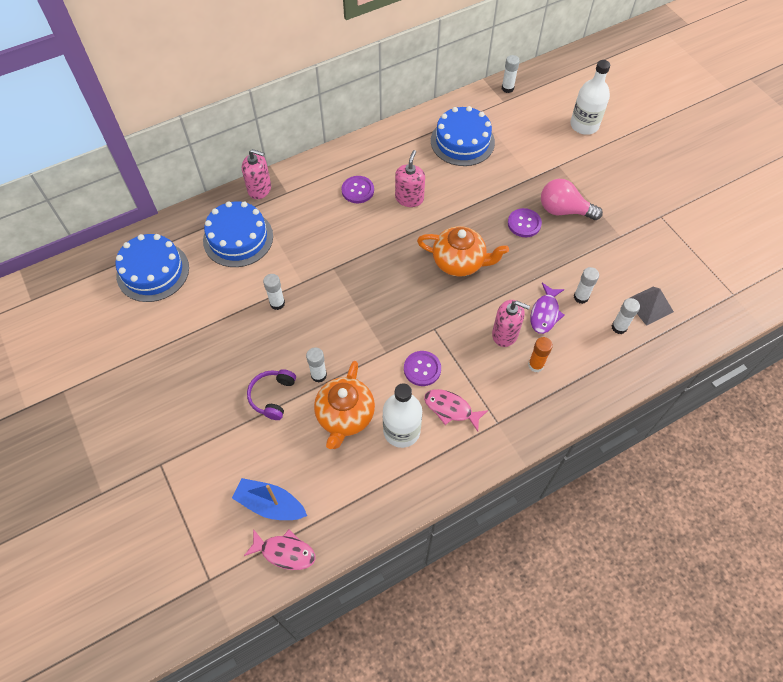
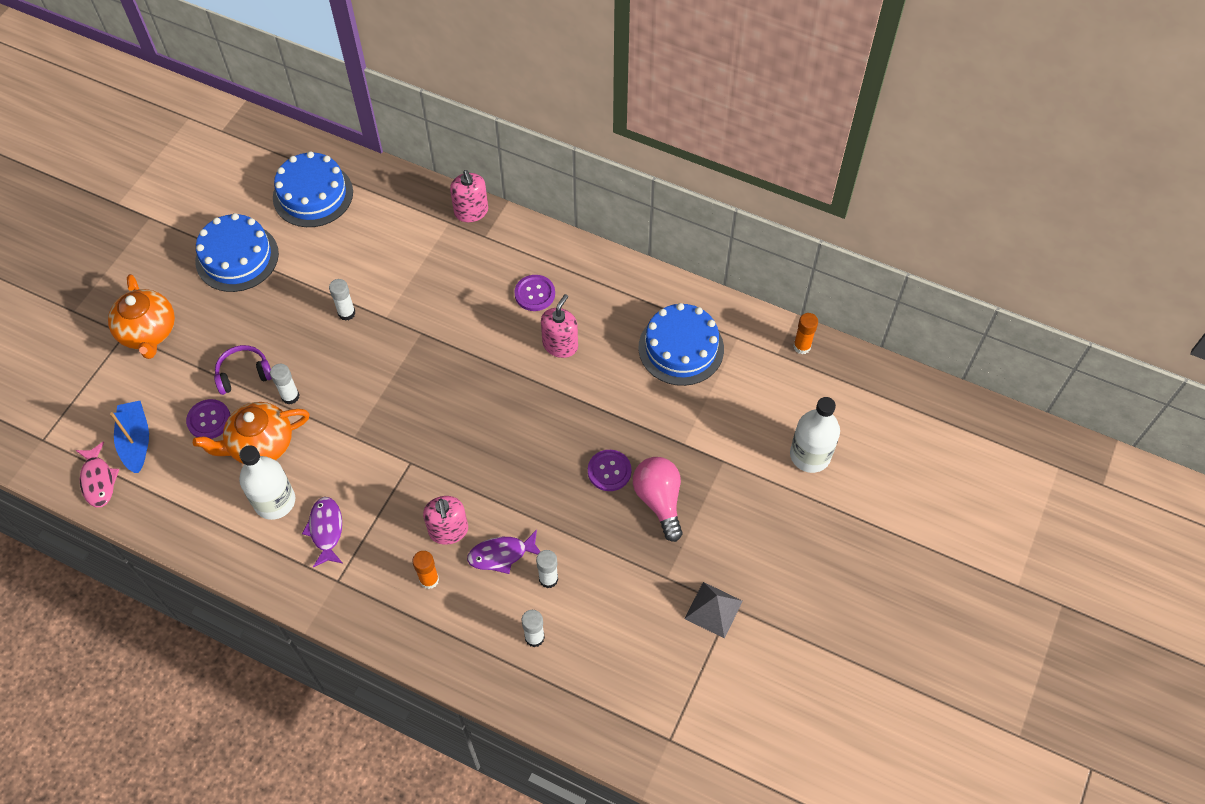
camera: 55 degrees right, 0 degrees up
(238, 238) = (398, 234): blue cake -> blue cake (237, 257)
(409, 198) = (560, 345): pink soap dispenser -> pink soap dispenser turned 45 degrees counterclockwise
(422, 369) = (355, 479): purple button -> purple button (209, 420)
(450, 409) = (326, 530): pink fish -> purple fish
(459, 262) = (510, 438): orange teapot -> orange teapot (148, 332)
(507, 88) = (802, 346): white glue stick -> orange glue stick
(649, 305) = (587, 655): grey pyramid -> grey pyramid (713, 609)

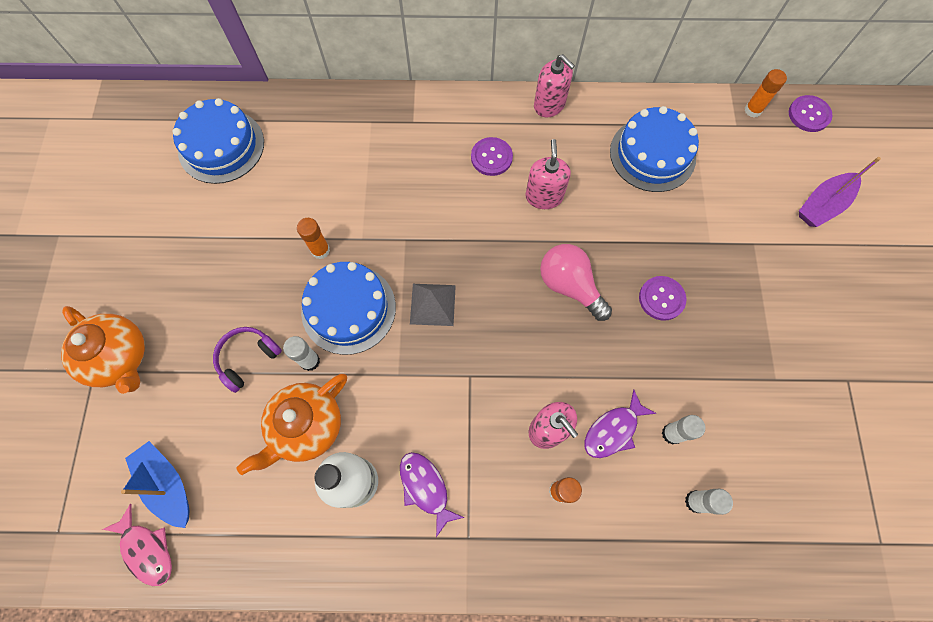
camera: 25 degrees left, 10 degrees up
(209, 420) = (236, 425): purple button -> purple button (809, 115)
(237, 257) = (175, 239): blue cake -> blue cake (348, 309)
(346, 313) = (320, 250): white glue stick -> orange glue stick
(471, 212) = (386, 103): pink soap dispenser -> pink soap dispenser (549, 105)
(659, 500) = (723, 307): pink light bulb -> pink light bulb (569, 286)
(713, 609) = (836, 391): grey pyramid -> grey pyramid (433, 304)
(810, 455) = (822, 205): white bottle -> purple boat

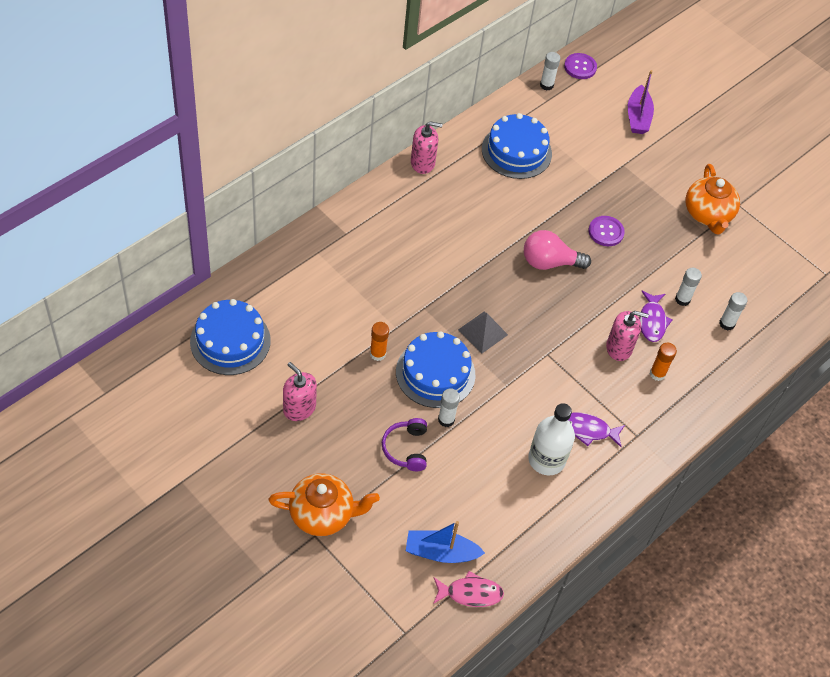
camera: 50 degrees left, 15 degrees down
(306, 427) = (486, 455): orange teapot -> orange teapot (708, 214)
(491, 157) = (422, 220): purple button -> none
(544, 196) = (480, 221): pink soap dispenser -> pink soap dispenser (299, 408)
(752, 110) = (546, 85): orange glue stick -> white glue stick

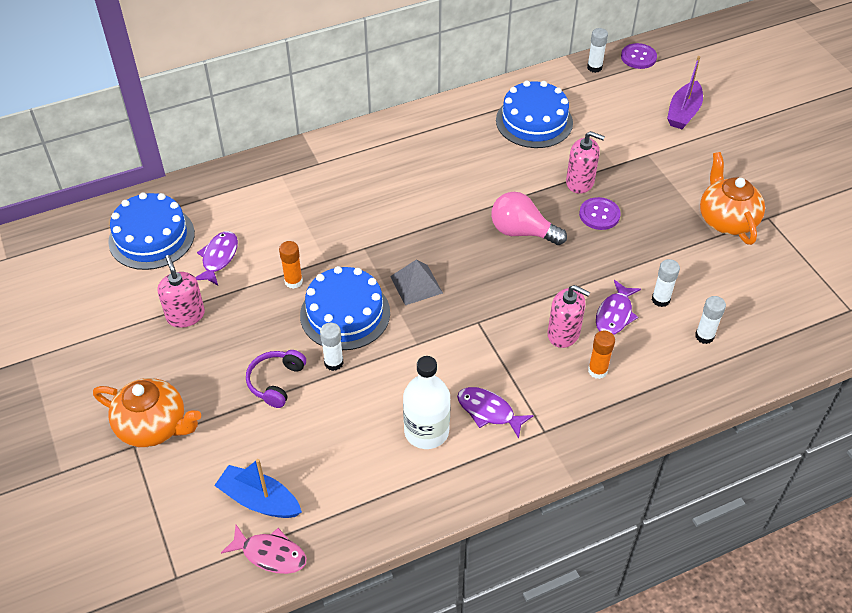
camera: 25 degrees right, 5 degrees down
(301, 347) = (218, 258): none -> purple fish
(423, 163) = (429, 114): pink soap dispenser -> pink soap dispenser (580, 182)
(708, 214) = (726, 220): orange teapot -> orange teapot turned 150 degrees clockwise

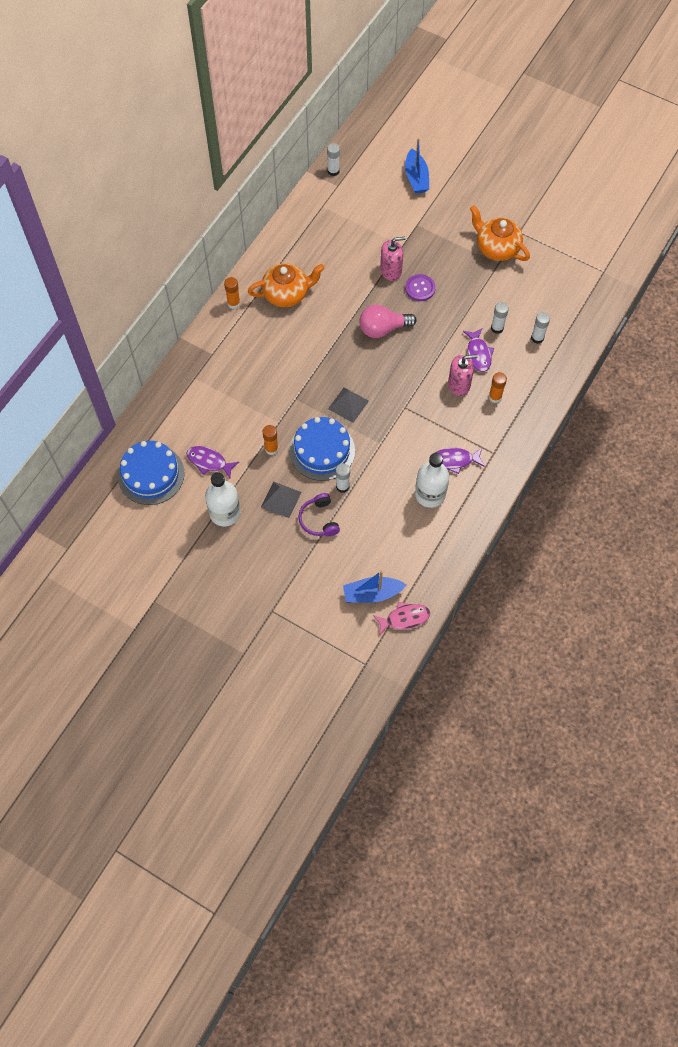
camera: 35 degrees left, 15 degrees up
(153, 426) = (272, 592): orange teapot -> orange teapot (286, 294)
(185, 315) = (225, 513): pink soap dispenser -> white bottle
(218, 258) = (209, 462): purple fish -> purple fish turned 45 degrees counterclockwise
(255, 336) = (281, 499): none -> grey pyramid
(383, 131) = (234, 303): none -> orange glue stick
(534, 121) = (327, 239): blue cake -> none
(638, 57) = (356, 146): purple button -> none
(683, 112) = (416, 178): purple boat -> blue boat

